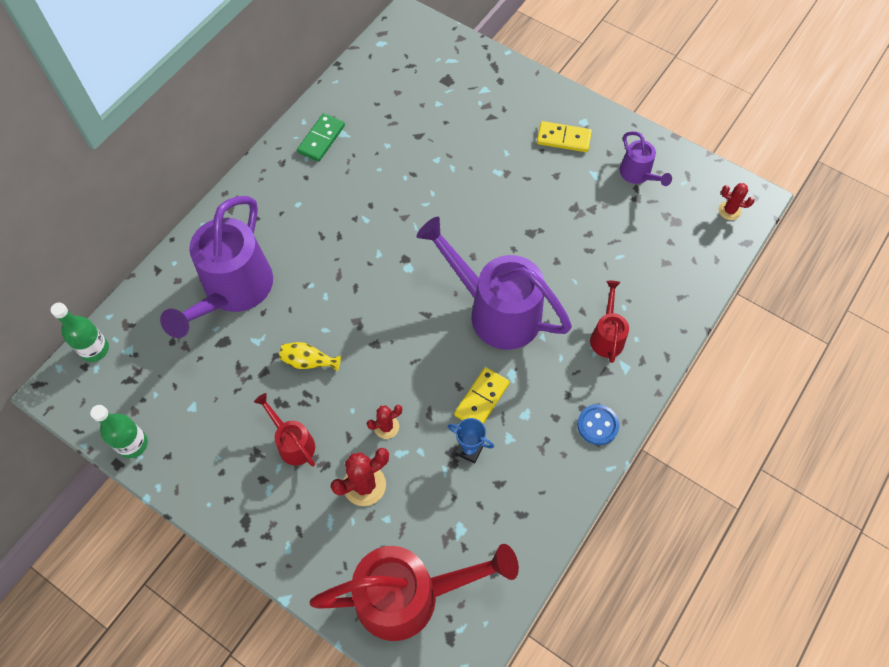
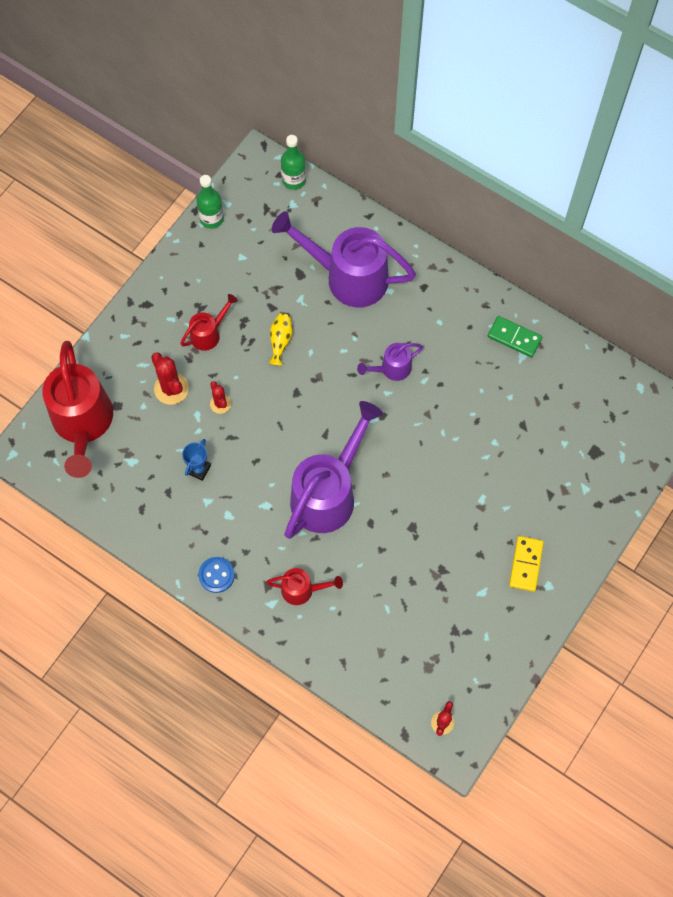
camera: 90 degrees right, 5 degrees up
(481, 399) = (243, 479): yellow domino -> none
(638, 175) = (483, 635): purple watering can -> purple watering can (391, 369)

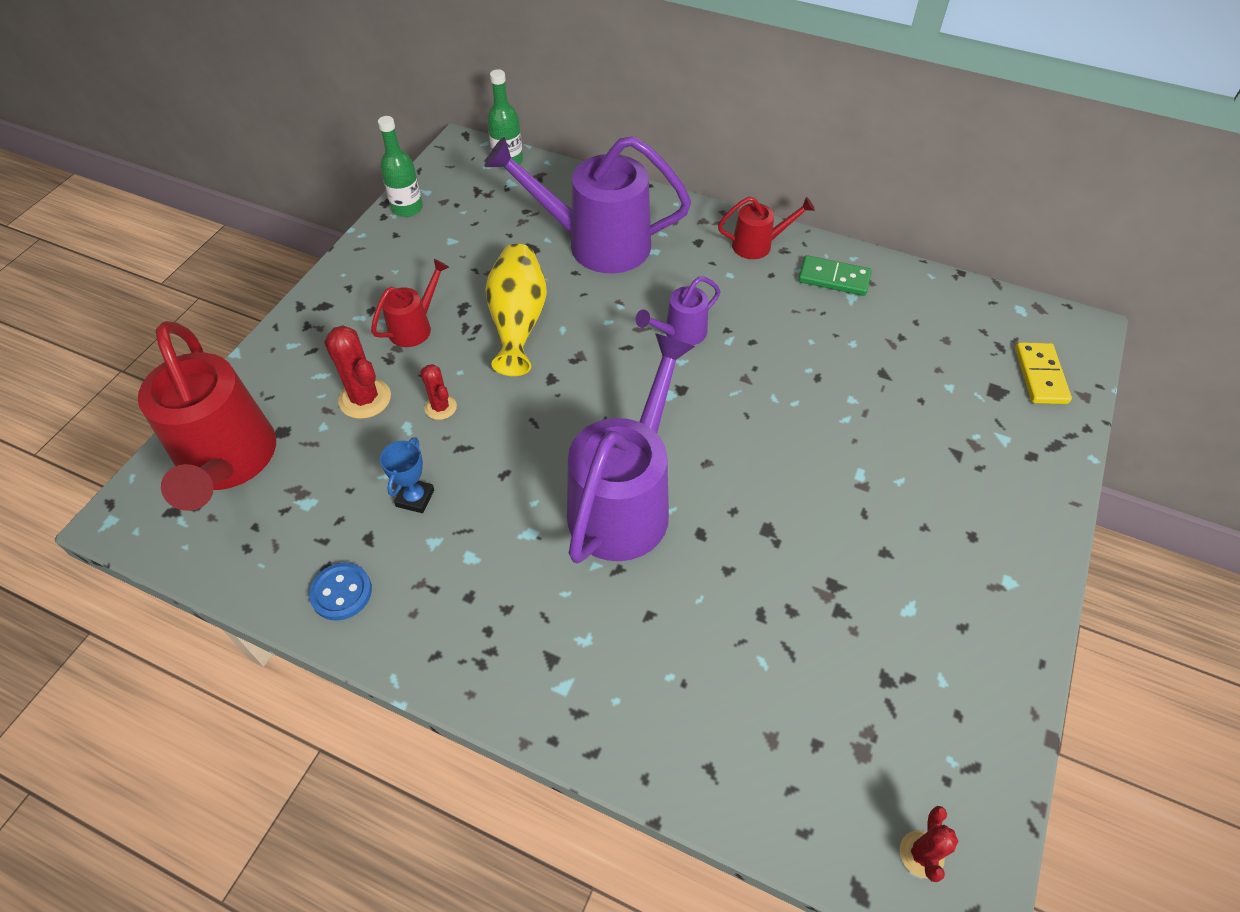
camera: 10 degrees left, 15 degrees down
(216, 575) = (461, 655): blue button -> blue button (341, 592)
(280, 341) = (518, 322): yellow vase -> yellow vase, size x1.88
(302, 590) = (612, 655): red watering can -> red watering can (758, 245)
(525, 564) = (961, 555): yellow domino -> yellow domino (1040, 375)

